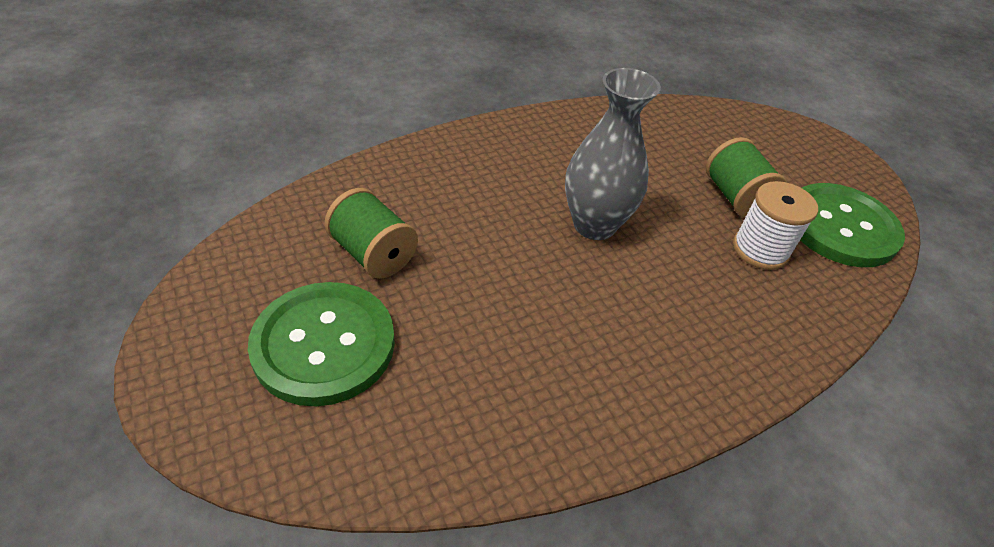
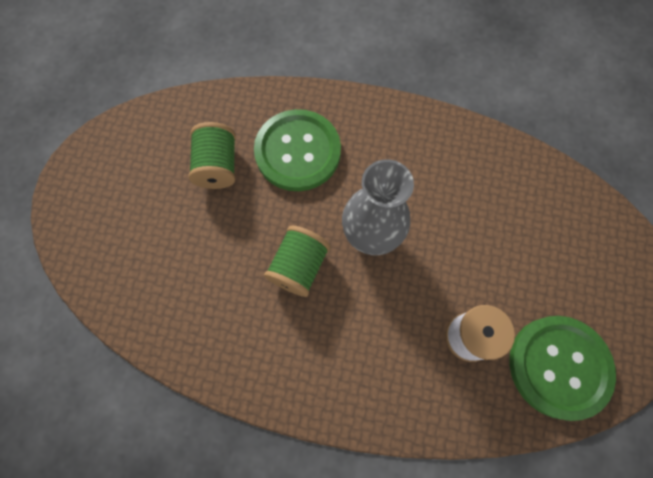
camera: 45 degrees right, 25 degrees up
(324, 344) = (145, 210): green button -> green button (298, 152)
(735, 197) = (502, 284): green spool -> green spool (299, 266)

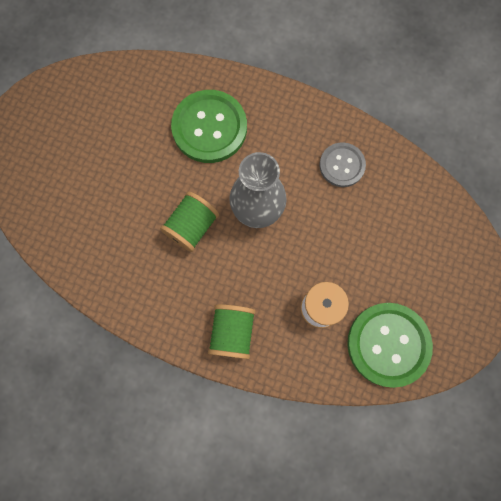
camera: 10 degrees right, 5 degrees up
(217, 166) = (139, 129): green spool -> green spool (232, 333)
(454, 169) = (342, 165): none -> grey button

